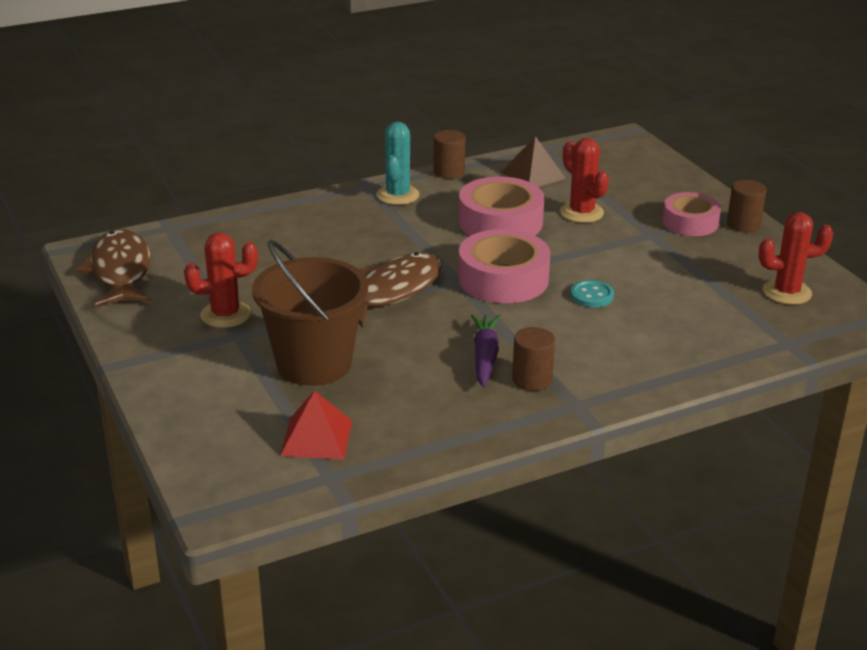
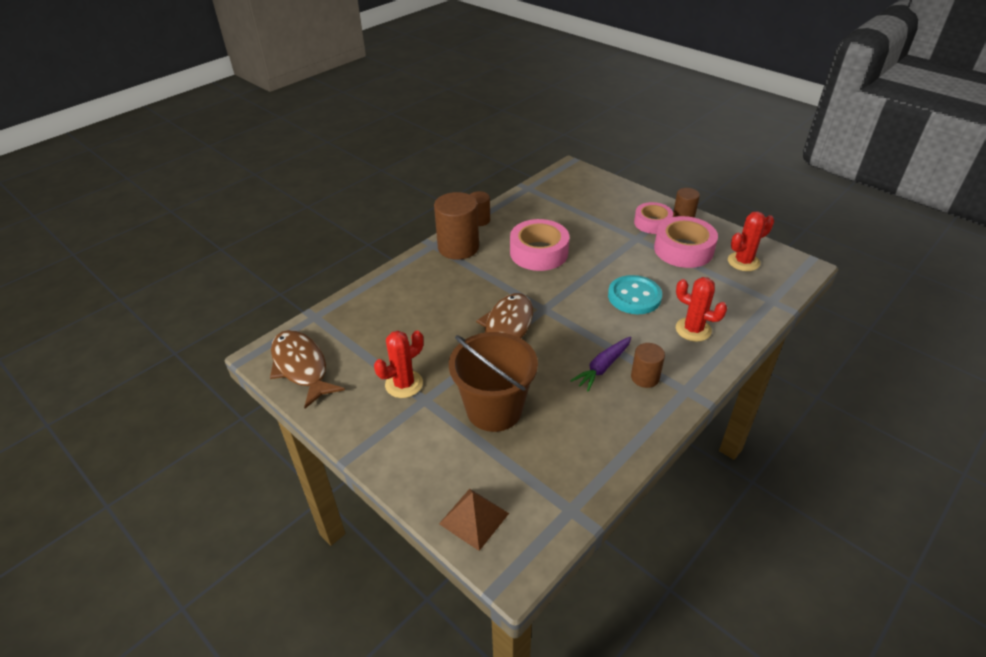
camera: 20 degrees left, 10 degrees up
(316, 438) = (538, 477): red pyramid -> none
(397, 195) = (458, 247): turquoise cactus -> brown cylinder
(485, 357) = (603, 367): purple carrot -> purple carrot turned 120 degrees counterclockwise
(503, 279) = (571, 298): pink tape -> pink tape (683, 249)
(533, 175) = (534, 209): brown pyramid -> brown pyramid (474, 518)
(581, 213) = (583, 232): red cactus -> red cactus (693, 330)
(591, 295) = (634, 296): turquoise button -> turquoise button, size x1.78

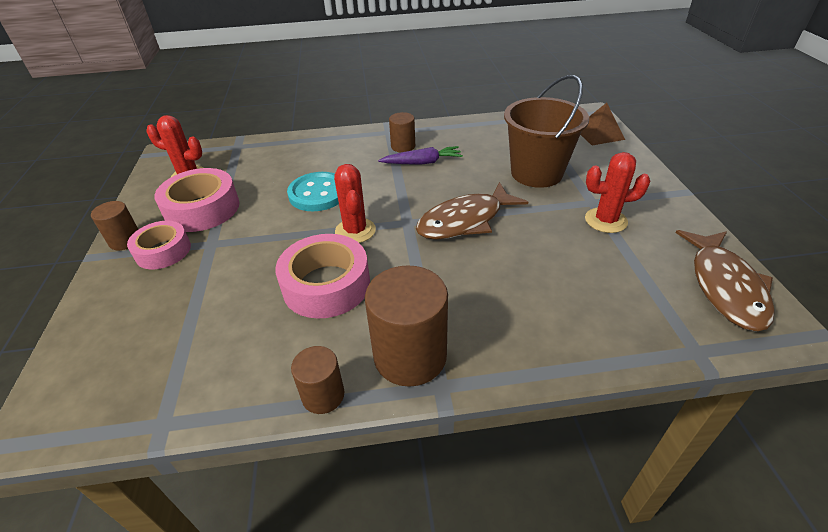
camera: 140 degrees left, 0 degrees up
(693, 330) = (322, 155): red cactus -> red cactus (355, 231)

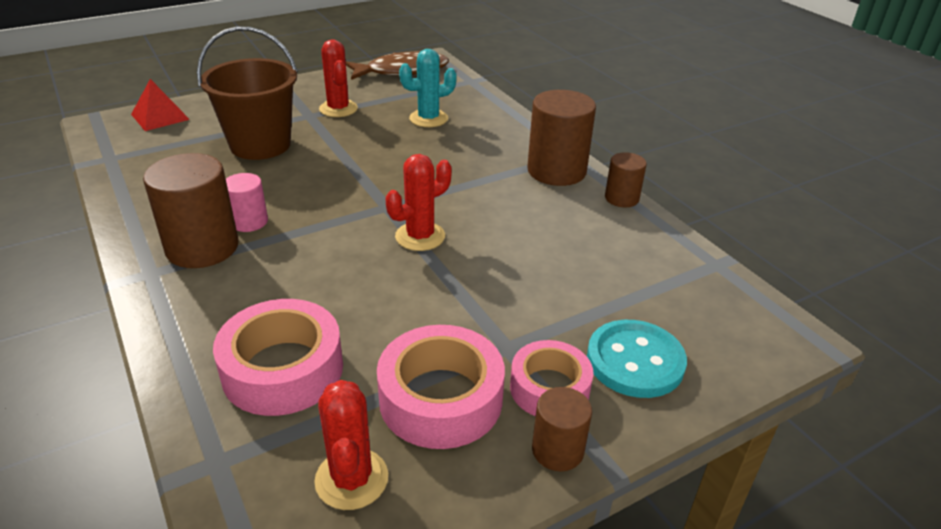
camera: 115 degrees left, 5 degrees down
(318, 193) = (354, 290): turquoise button -> turquoise button (635, 361)
(326, 285) = (514, 231): pink tape -> pink tape (283, 369)
(403, 146) = (202, 247): brown cylinder -> brown cylinder, size x1.82
(422, 162) = (249, 221): purple carrot -> pink cylinder
(465, 221) = (369, 173): brown fish -> none
(572, 280) = (428, 119): none -> turquoise cactus
(598, 134) = (160, 117): brown pyramid -> red pyramid

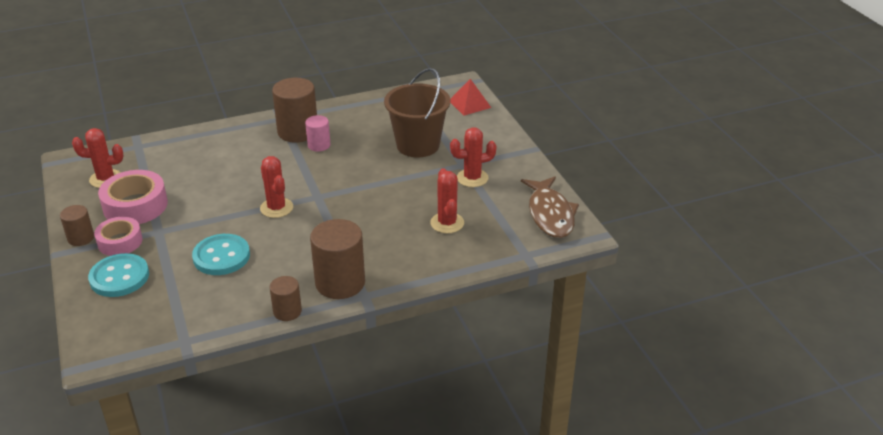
camera: 100 degrees right, 0 degrees up
(283, 369) = (183, 160): pink tape -> none
(428, 119) = (447, 223): turquoise cactus -> red cactus
(544, 266) = (221, 256): none -> turquoise button

